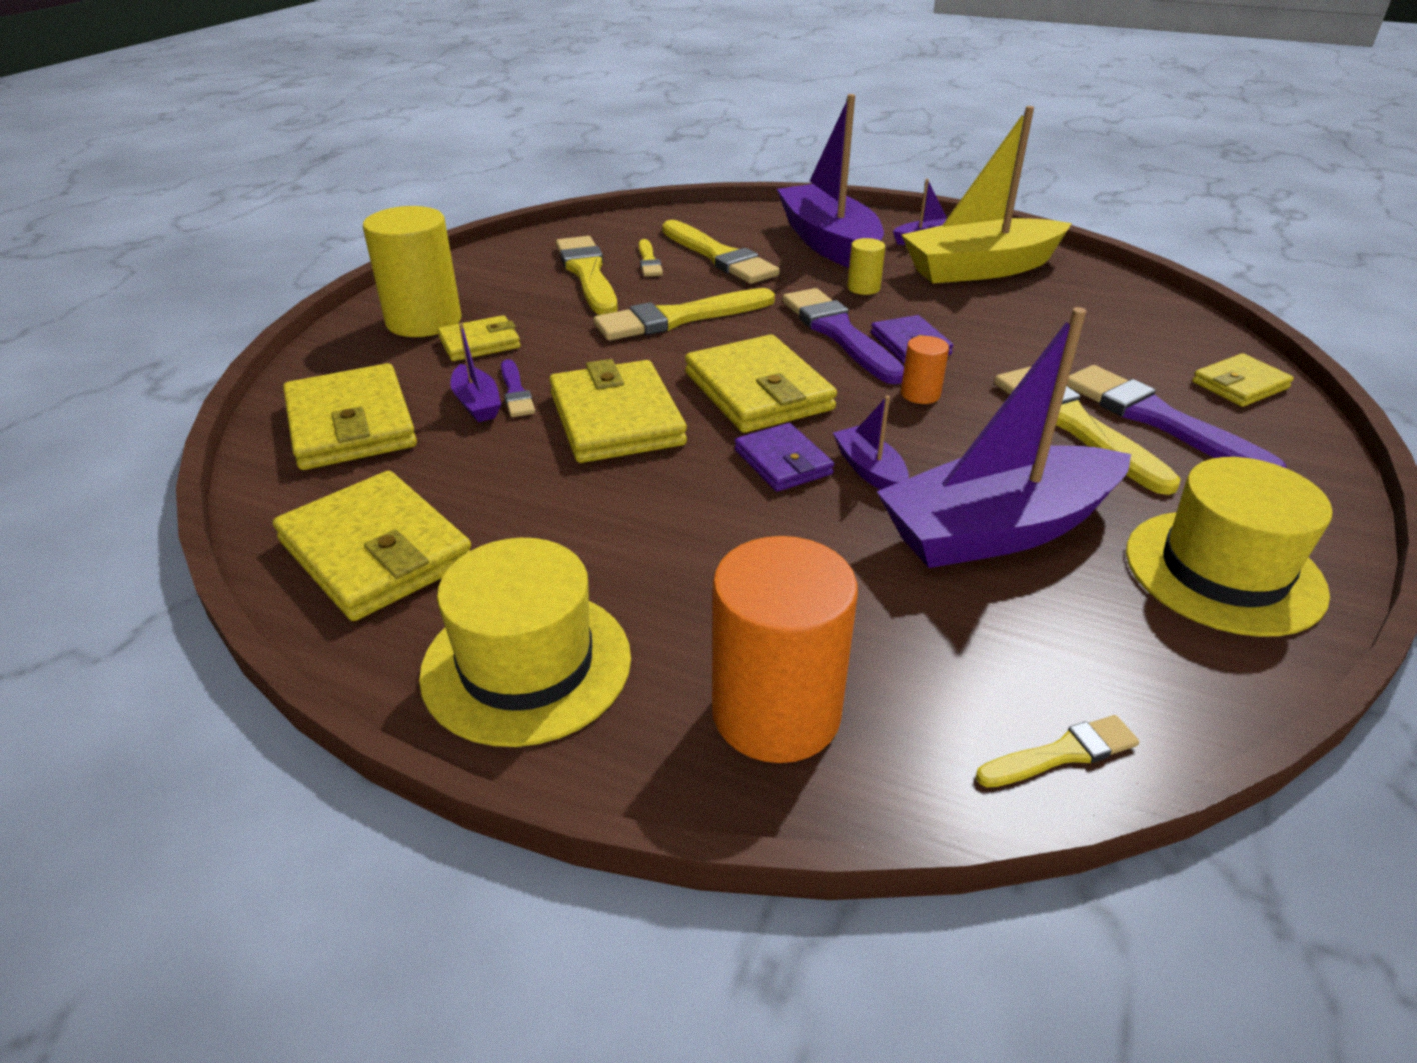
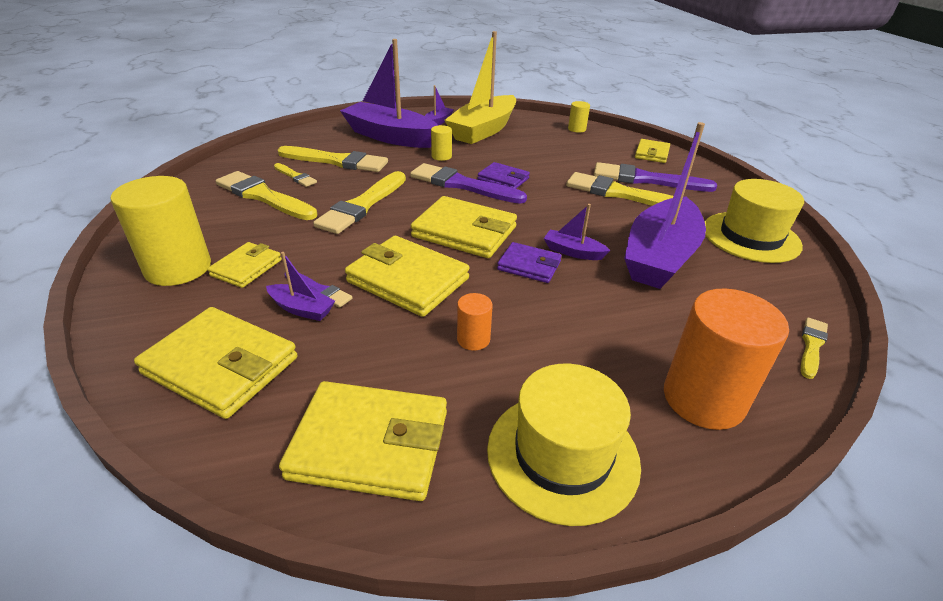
camera: 40 degrees left, 0 degrees up
(920, 394) = (542, 203): orange cylinder -> orange cylinder (473, 339)
(1150, 308) = (577, 129): none -> yellow cylinder

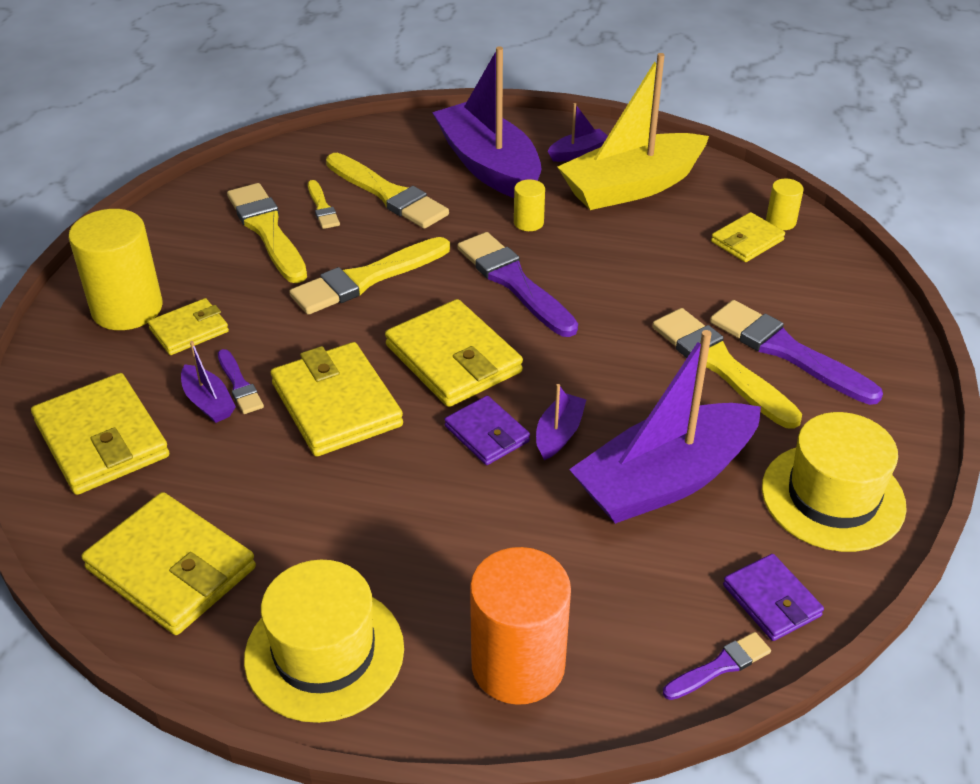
camera: 30 degrees right, 5 degrees up
(473, 339) = (345, 502): orange cylinder -> none
(503, 179) = (577, 288): purple wallet -> purple wallet (771, 600)
(573, 252) = (559, 434): purple boat -> purple boat turned 60 degrees clockwise
(651, 153) = (852, 305): yellow wallet -> yellow wallet (747, 241)
(812, 346) = (720, 666): yellow brush -> purple brush

